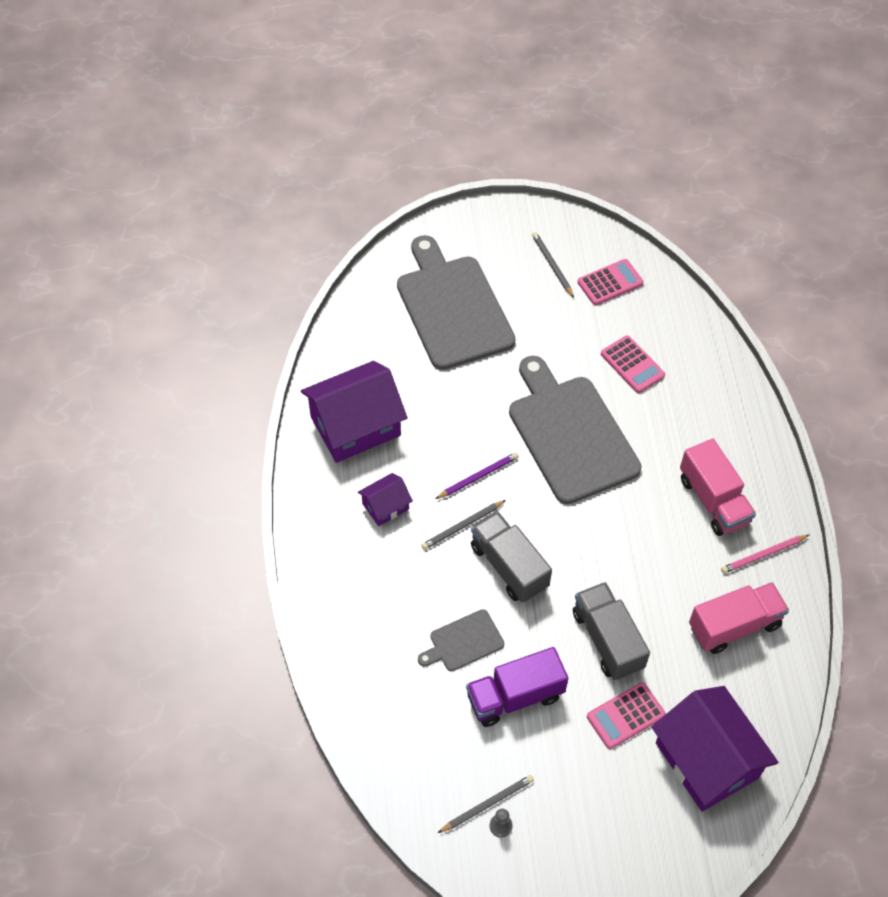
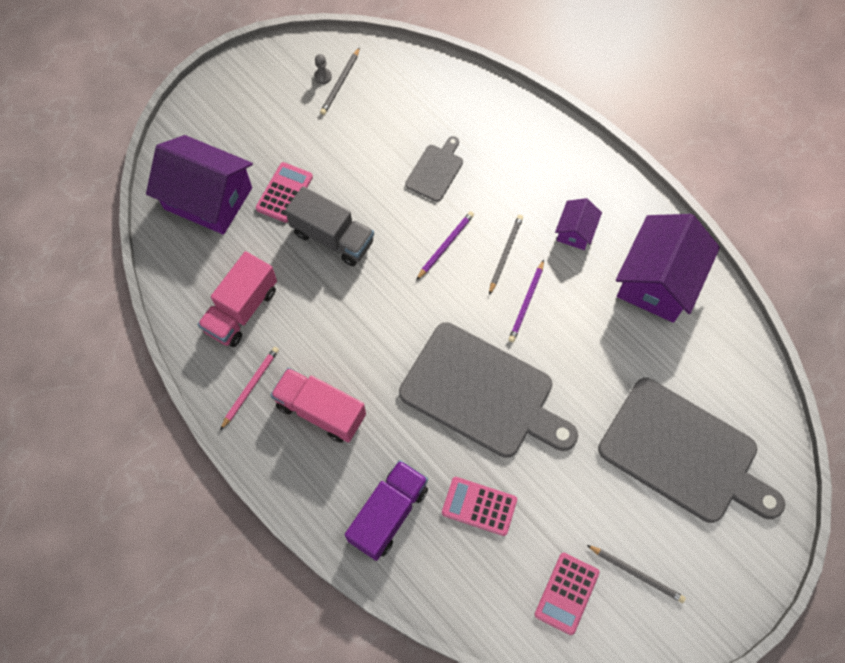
camera: 145 degrees right, 10 degrees up
(509, 567) = (445, 245): grey truck -> purple pencil
(515, 696) = (371, 157): purple truck -> purple truck (388, 514)

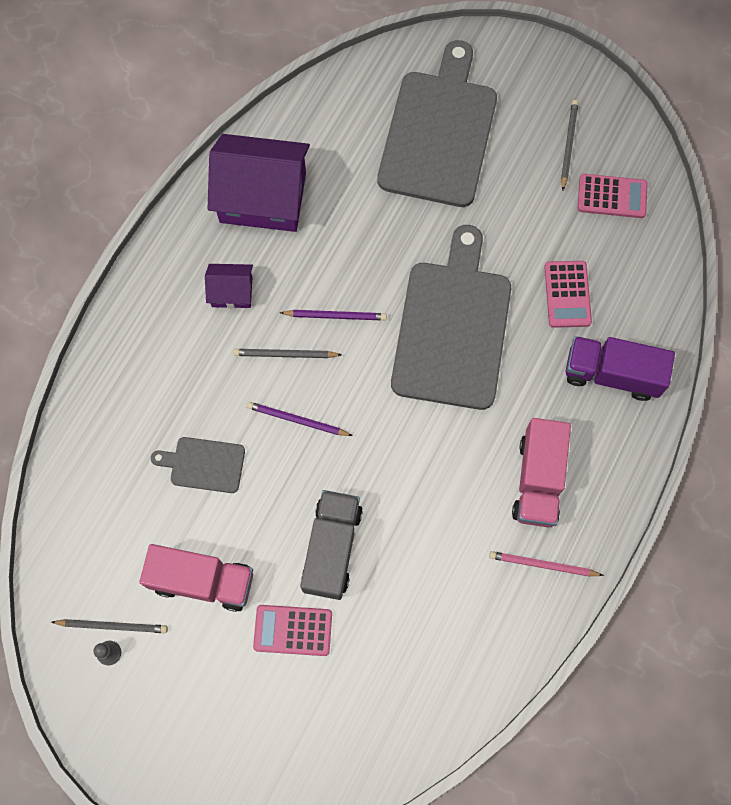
camera: 110 degrees left, 5 degrees up
(208, 198) = (333, 722): purple house -> none
(242, 310) = (459, 614): pink truck -> pink truck (202, 581)

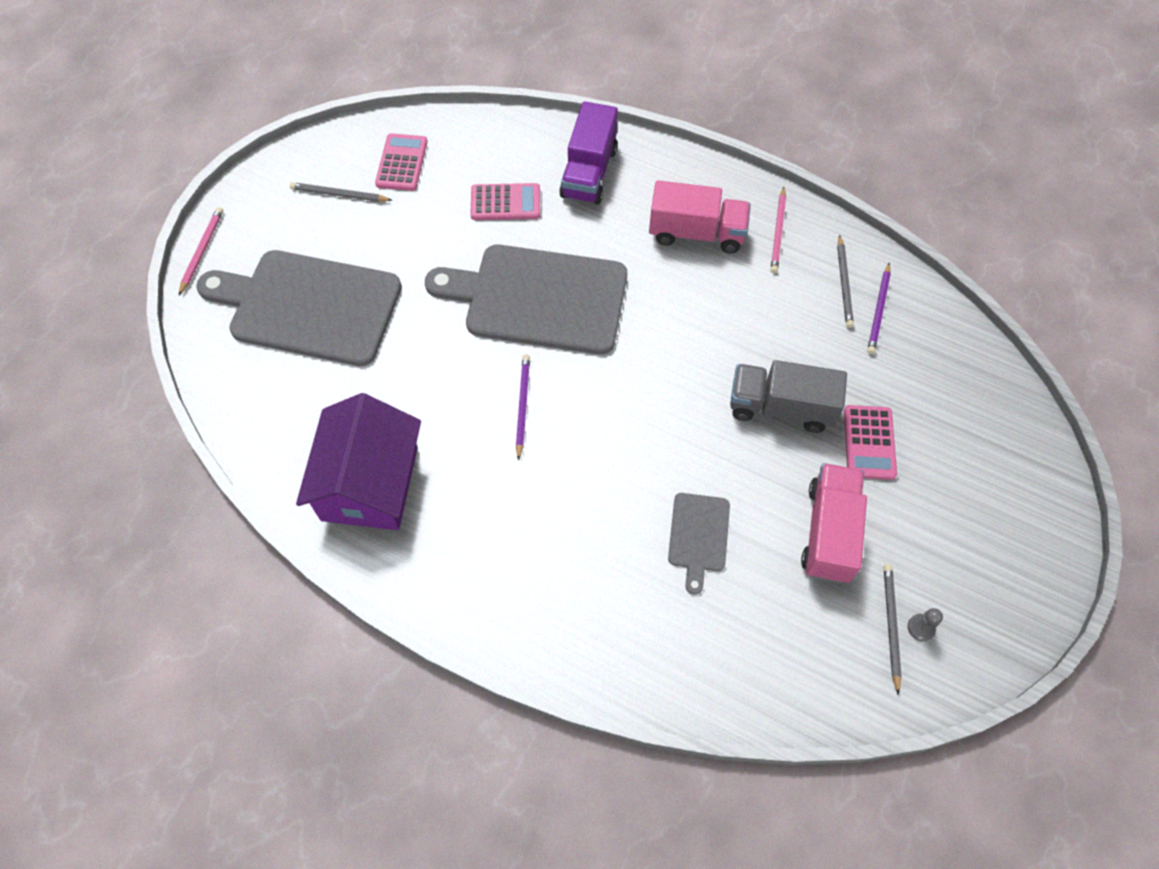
camera: 90 degrees left, 10 degrees down
(232, 292) = (489, 513): purple house -> none
(285, 355) = (567, 455): grey pencil -> grey pencil (844, 284)
(297, 420) = (643, 442): purple pencil -> purple pencil (879, 311)
(497, 40) = (202, 251): none -> pink pencil

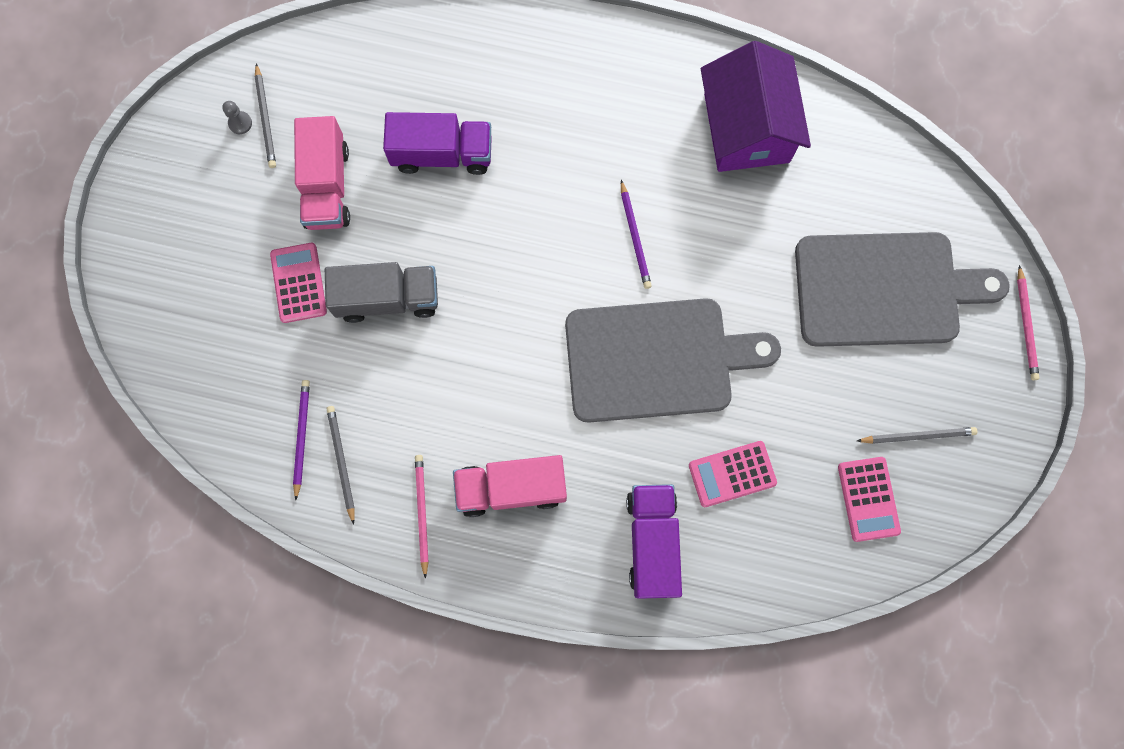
camera: 165 degrees right, 15 degrees up
(698, 536) = (442, 154): grey cutting board -> purple truck

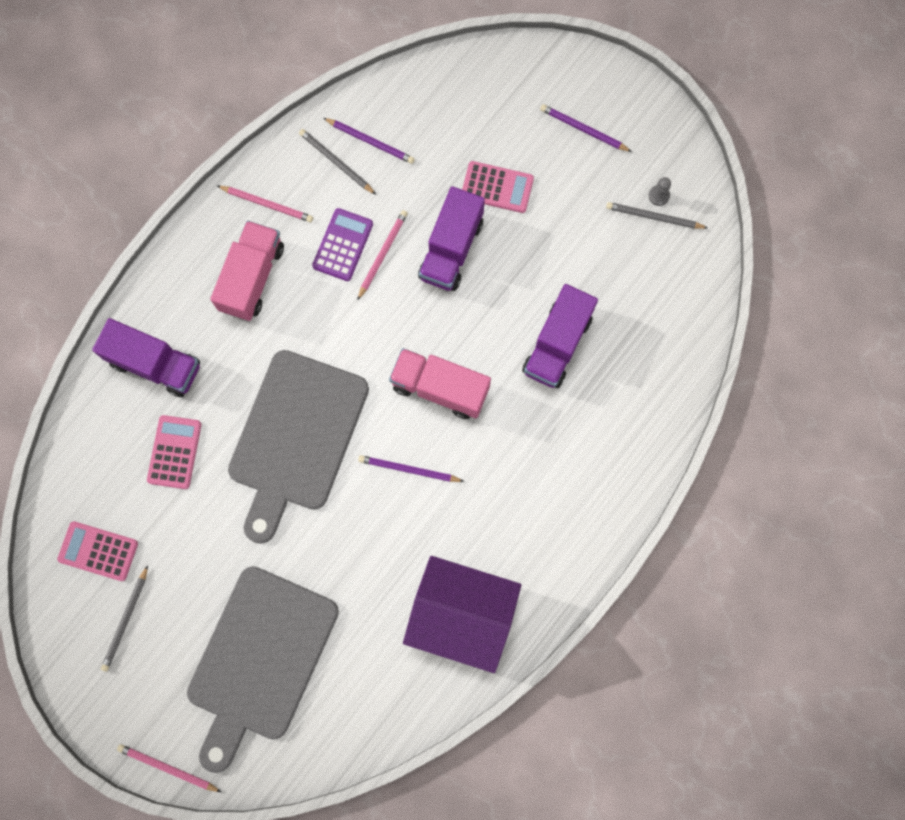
camera: 115 degrees right, 0 degrees up
(196, 225) = (583, 129): none -> purple pencil
(327, 186) = (571, 241): pink truck -> pink truck (440, 388)
(341, 462) = (336, 162): grey pencil -> grey pencil turned 150 degrees counterclockwise
(387, 298) = (451, 249): grey truck -> purple truck
(424, 365) = (382, 254): none -> pink pencil
(432, 411) = (343, 245): none -> purple calculator

